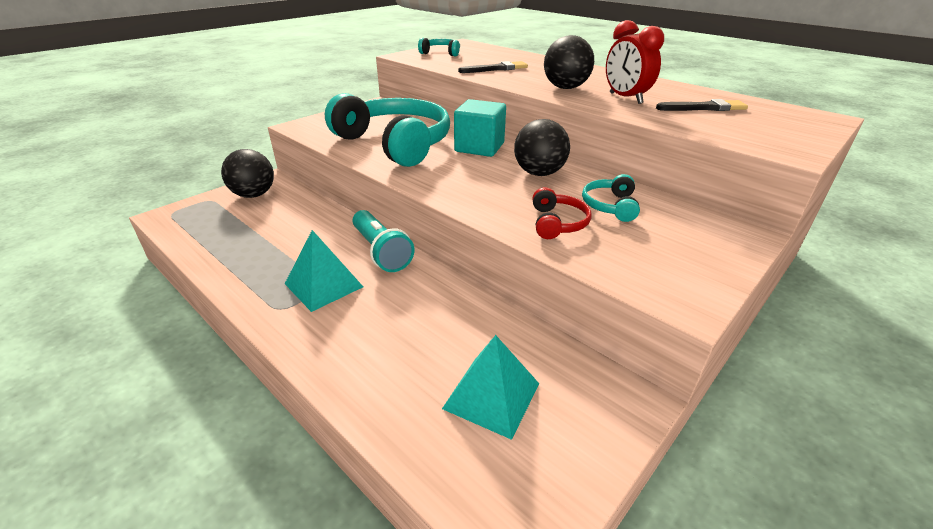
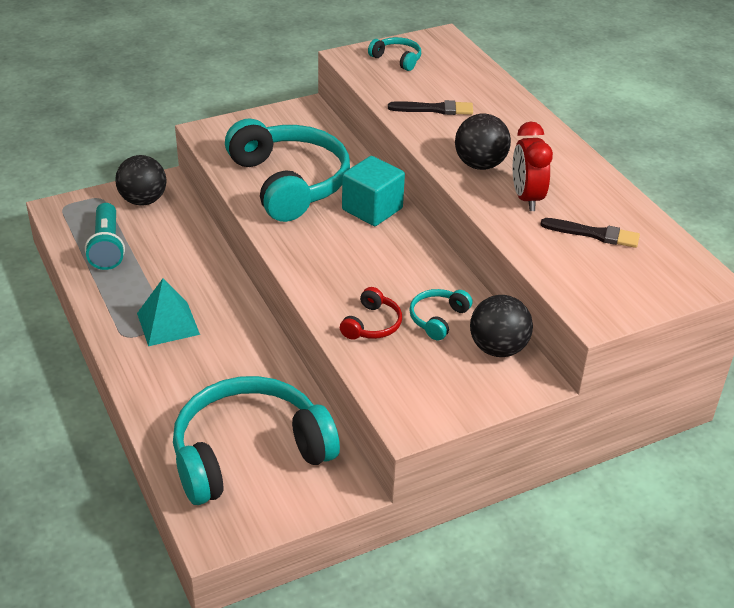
camera: 20 degrees right, 5 degrees up
(381, 251) = (232, 302): turquoise flashlight -> turquoise flashlight (107, 247)
(492, 395) = (249, 452): turquoise pyramid -> turquoise headphones
(539, 173) = (405, 261): black ball -> black ball (498, 348)

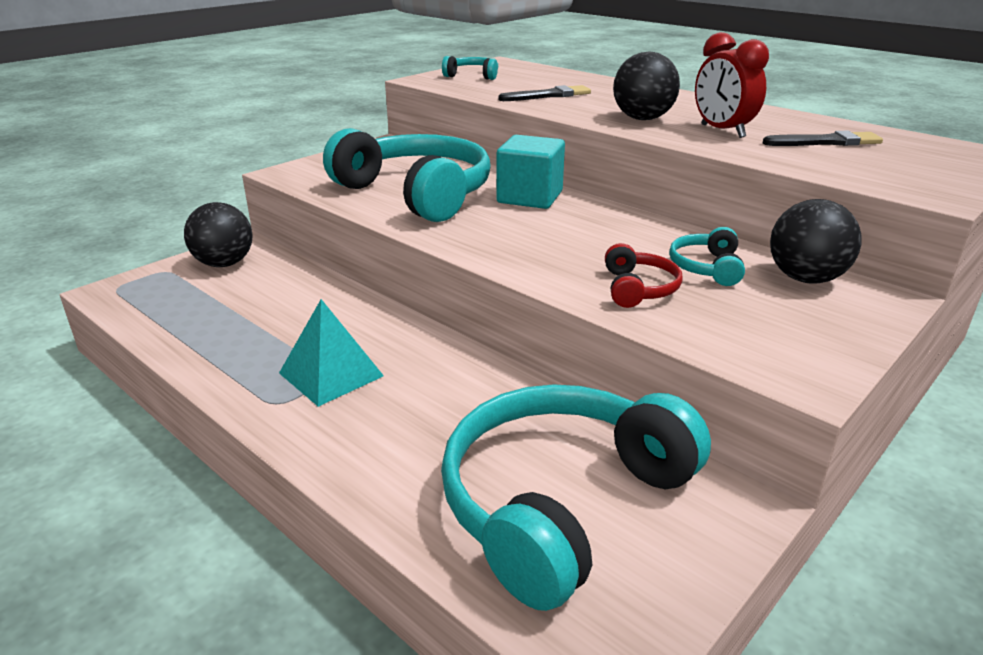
camera: 20 degrees left, 10 degrees down
(107, 247) = (198, 314): turquoise flashlight -> none

